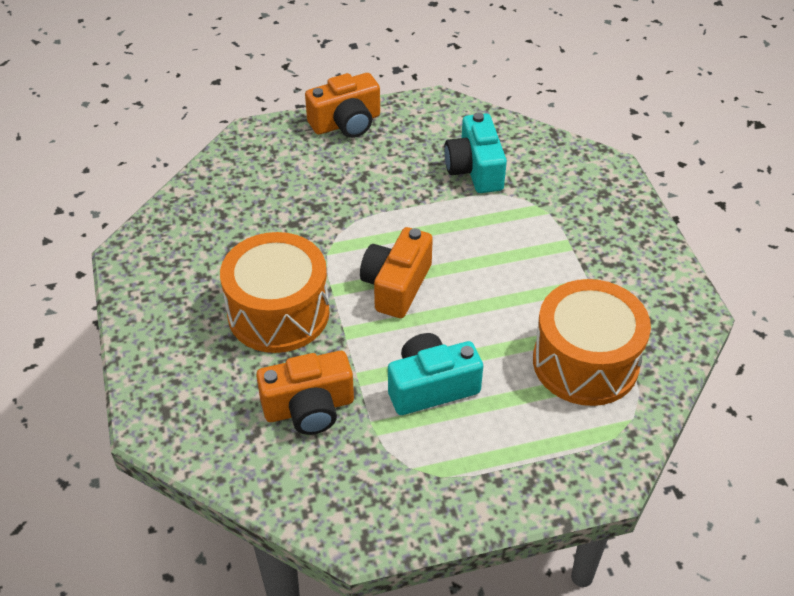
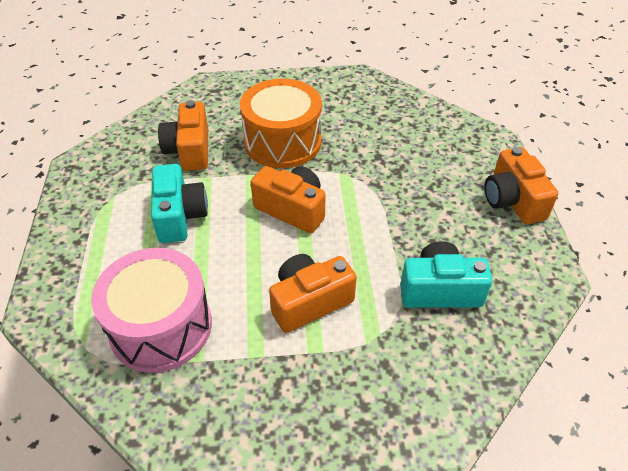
camera: 100 degrees right, 0 degrees up
(517, 255) = (309, 302): none -> orange camera
(585, 362) = (161, 326): orange drum -> pink drum

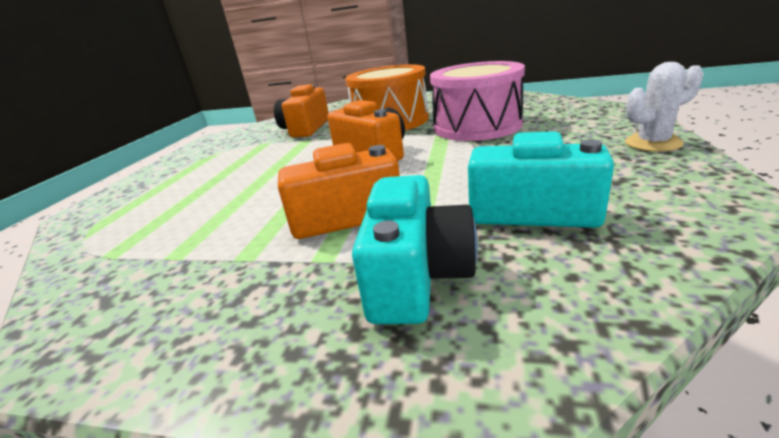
camera: 20 degrees right, 20 degrees down
(161, 326) = (168, 228): pink drum -> pink drum (477, 126)
(180, 216) = (263, 160): turquoise camera -> turquoise camera (417, 275)
(512, 200) = (653, 143): orange camera -> white cactus

